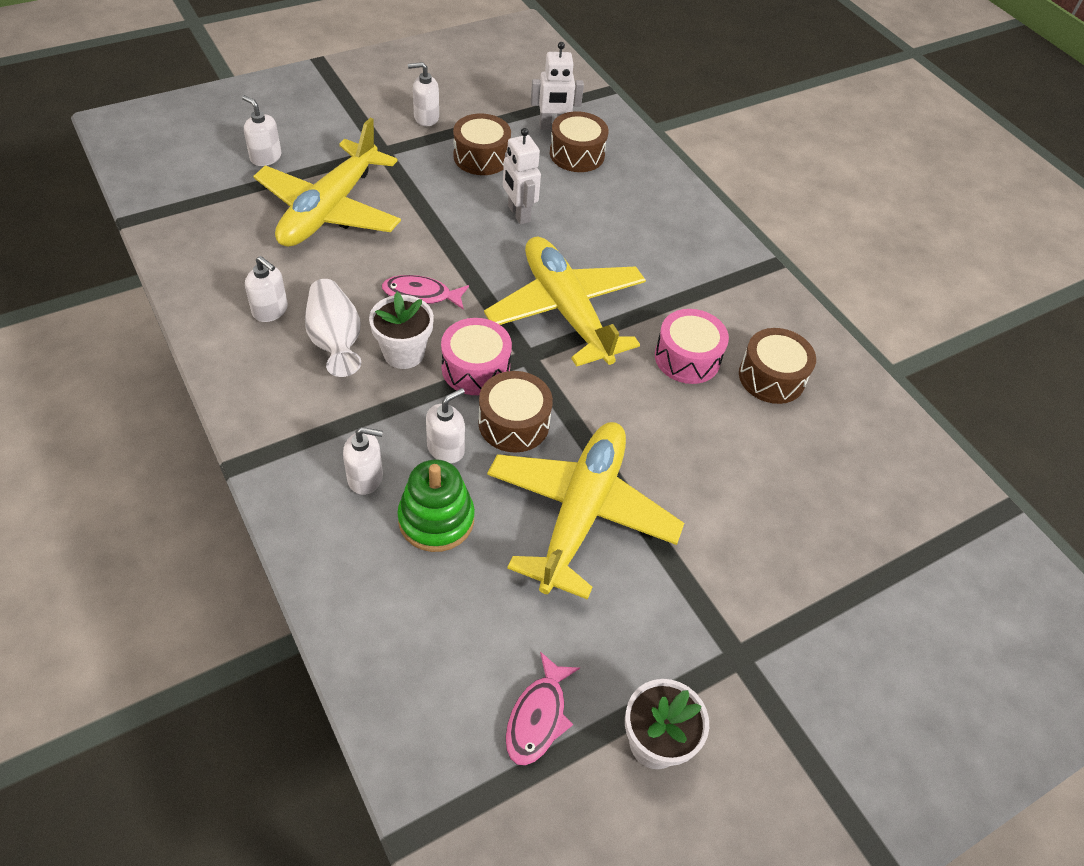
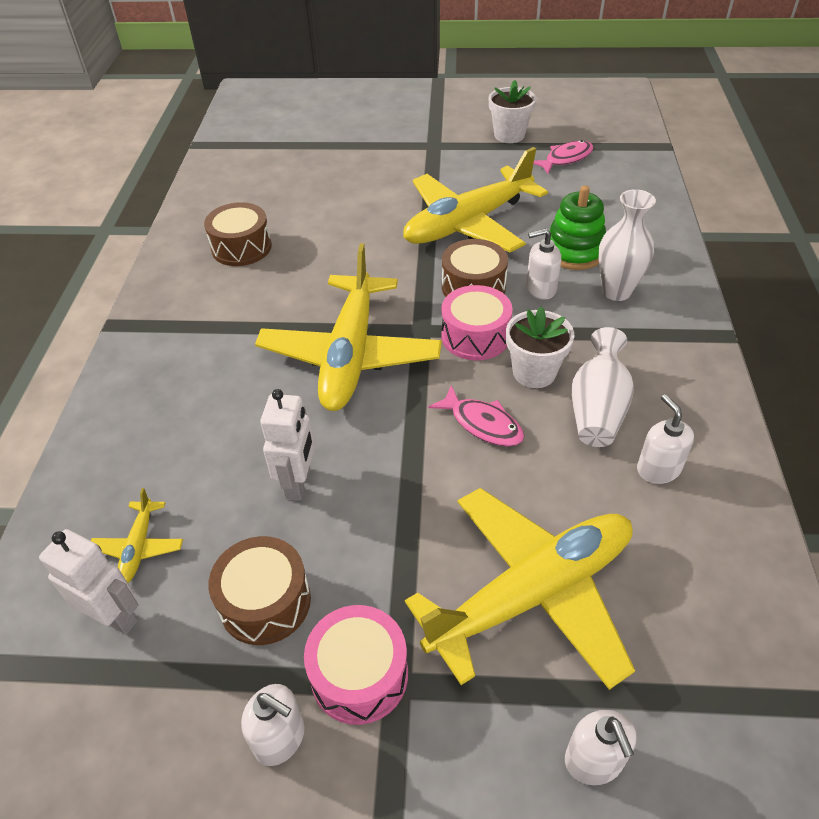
camera: 140 degrees left, 5 degrees down
(365, 478) = (616, 291): white soap dispenser -> white vase
(577, 154) = (139, 547): brown drum -> yellow plane
(687, 358) = (288, 281): pink drum -> pink drum (359, 674)

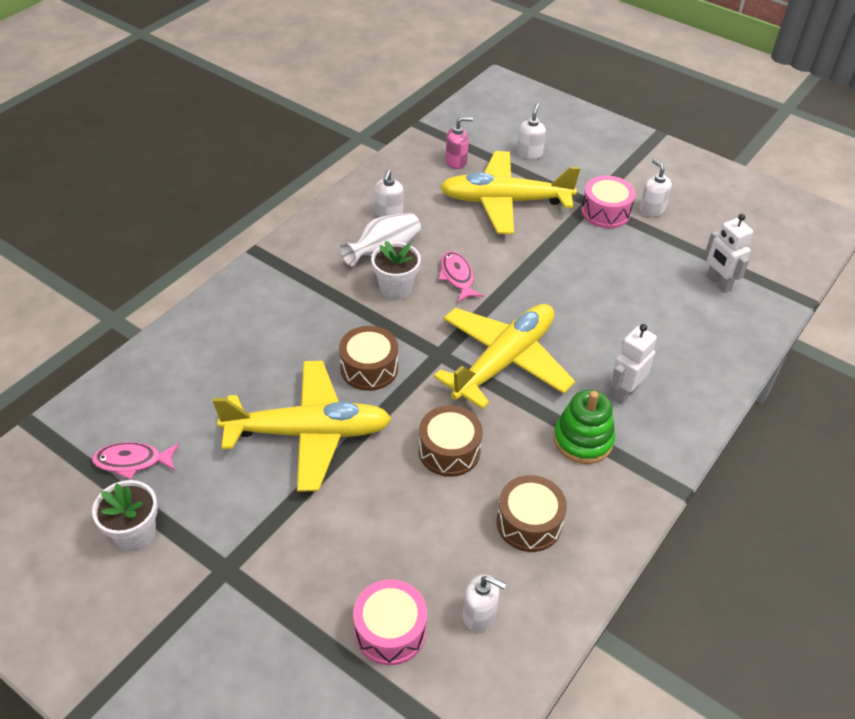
camera: 150 degrees left, 0 degrees up
(139, 547) = (697, 309): yellow plane -> none
(265, 602) = (636, 255): brown drum -> brown drum (449, 450)
(299, 483) = (589, 298): white robot -> white robot (624, 393)
(475, 336) = (407, 330): pink drum -> pink drum (390, 631)
(540, 289) = (324, 340): white soap dispenser -> white soap dispenser (479, 614)
(574, 252) = (262, 357): green stacking toy -> green stacking toy (583, 440)
(616, 291) = (277, 310): white vase -> none
(685, 641) = (456, 161): none -> pink soap dispenser

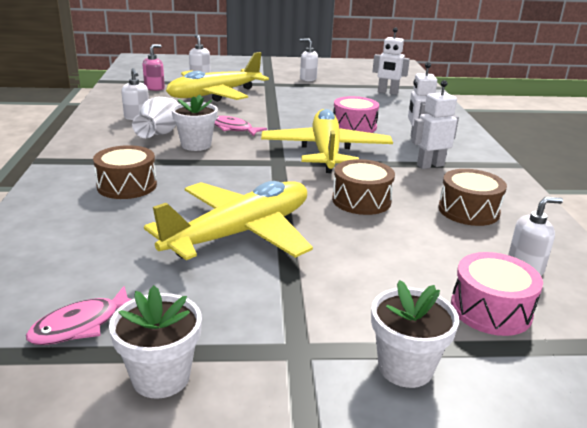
camera: 40 degrees left, 20 degrees down
(269, 630) = (405, 367): none -> white flower pot
(369, 368) = (236, 185): brown drum -> brown drum (127, 186)
(583, 440) = (430, 165): green stacking toy -> white robot
(605, 212) = (284, 85): pink drum -> pink drum (354, 126)

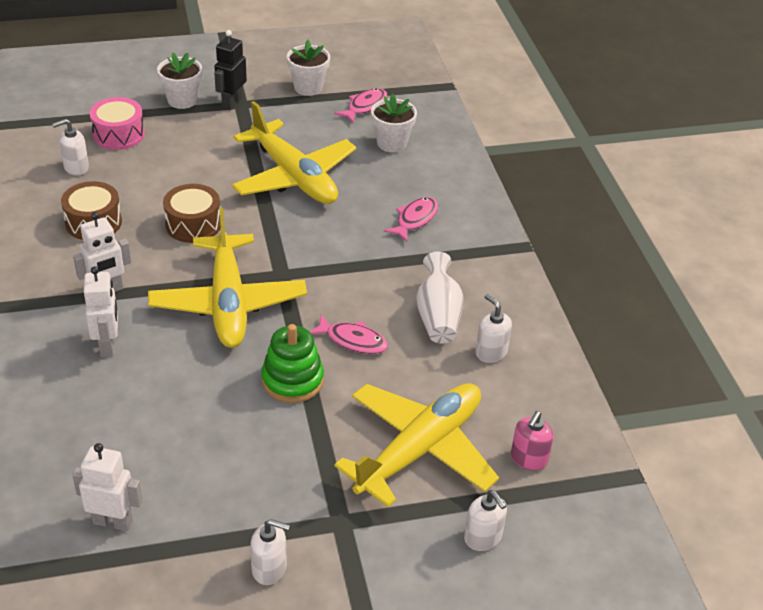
camera: 170 degrees right, 15 degrees up
(127, 186) = (415, 219): brown drum -> pink fish
(196, 145) = (383, 295): white flower pot -> white flower pot (392, 143)
(241, 233) = (294, 177): yellow plane -> yellow plane turned 75 degrees counterclockwise
(282, 119) = (292, 380): none -> green stacking toy
(314, 354) = (231, 103): none -> black robot
(354, 126) = (188, 373): pink drum -> none

